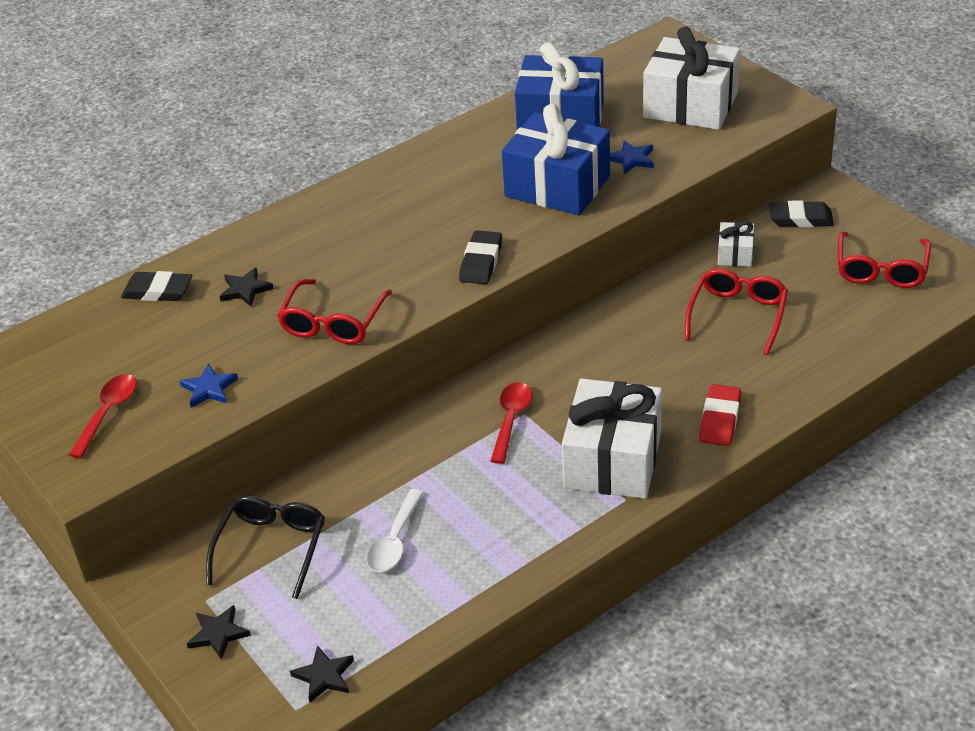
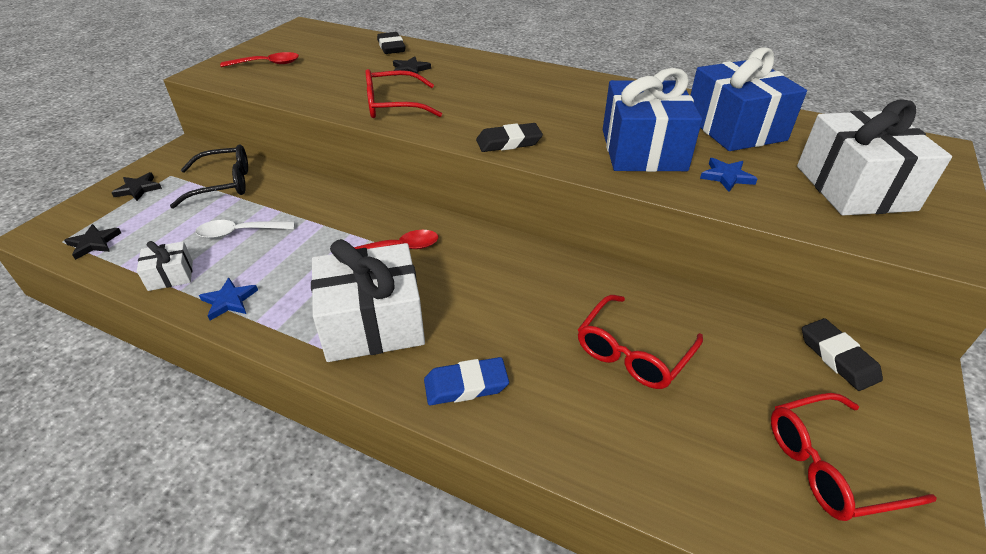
camera: 60 degrees right, 0 degrees up
(209, 389) = (302, 85): blue star -> blue star (229, 301)
(720, 419) = (466, 385): red eraser -> blue eraser
(735, 254) = (726, 321): white gift -> white gift (171, 275)
(737, 316) = (633, 352): red glasses -> red glasses turned 135 degrees clockwise

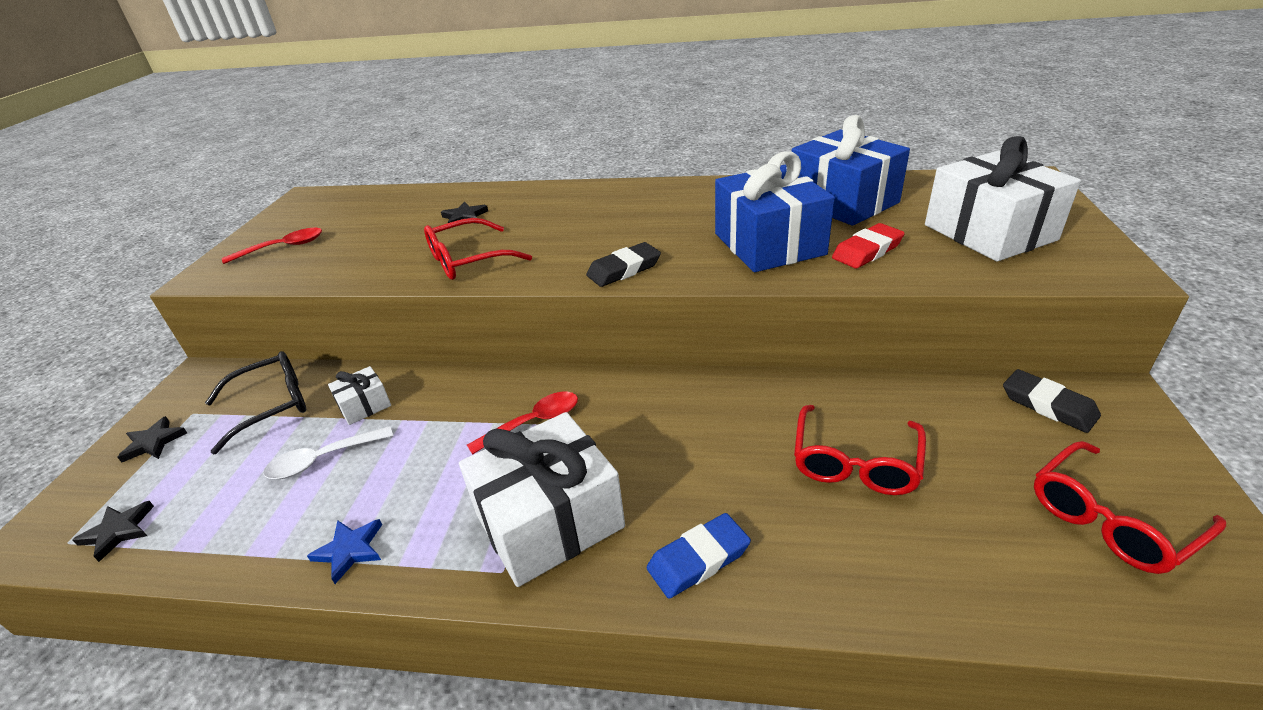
camera: 15 degrees left, 5 degrees down
(171, 275) = (252, 542): white gift -> white gift (364, 406)
(391, 47) = (428, 197): black eraser -> none
(726, 177) = (867, 251): blue star -> red eraser

